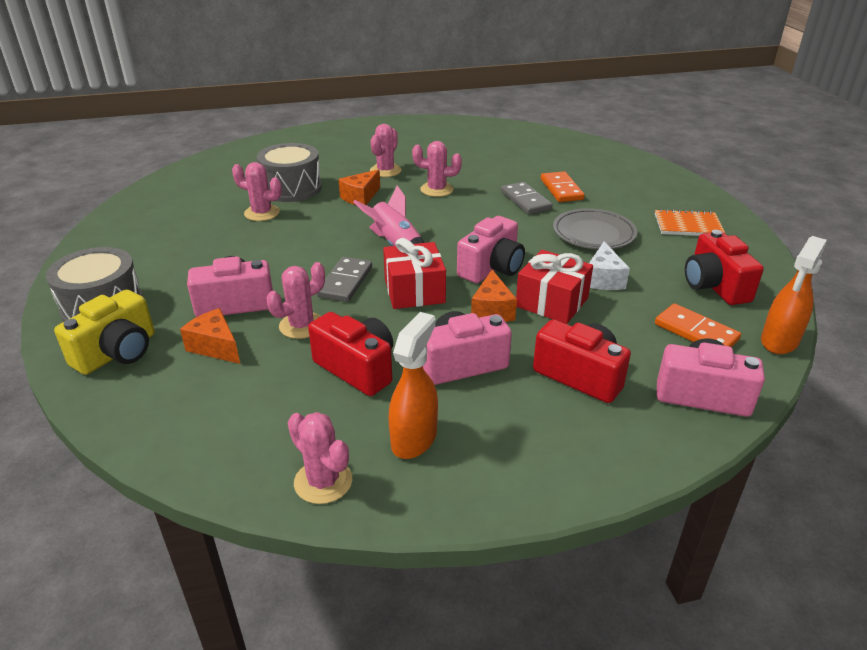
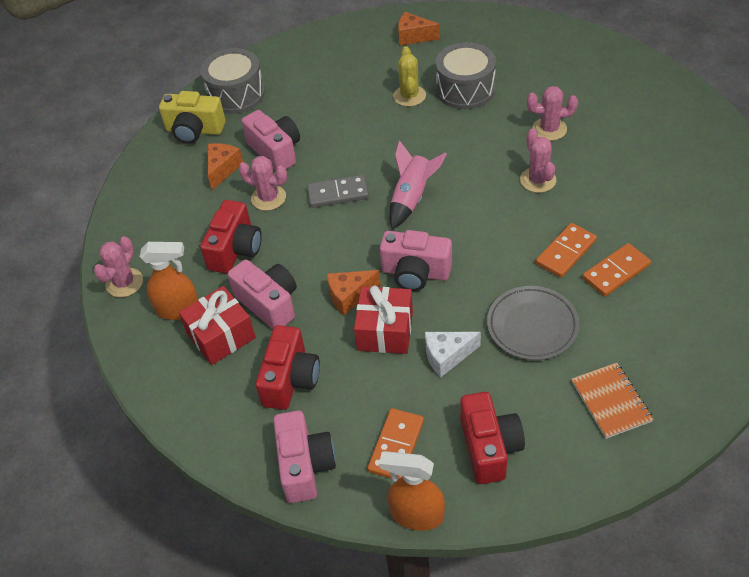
camera: 70 degrees right, 15 degrees up
(262, 213) = (409, 96): pink cactus -> yellow cactus
(361, 197) = (482, 138): orange cheese -> orange cheese (413, 37)
(414, 291) = (349, 238): red gift -> red gift (221, 336)
(525, 201) = (565, 252): grey domino -> orange domino
(714, 286) = (489, 447): red camera -> red camera turned 120 degrees clockwise

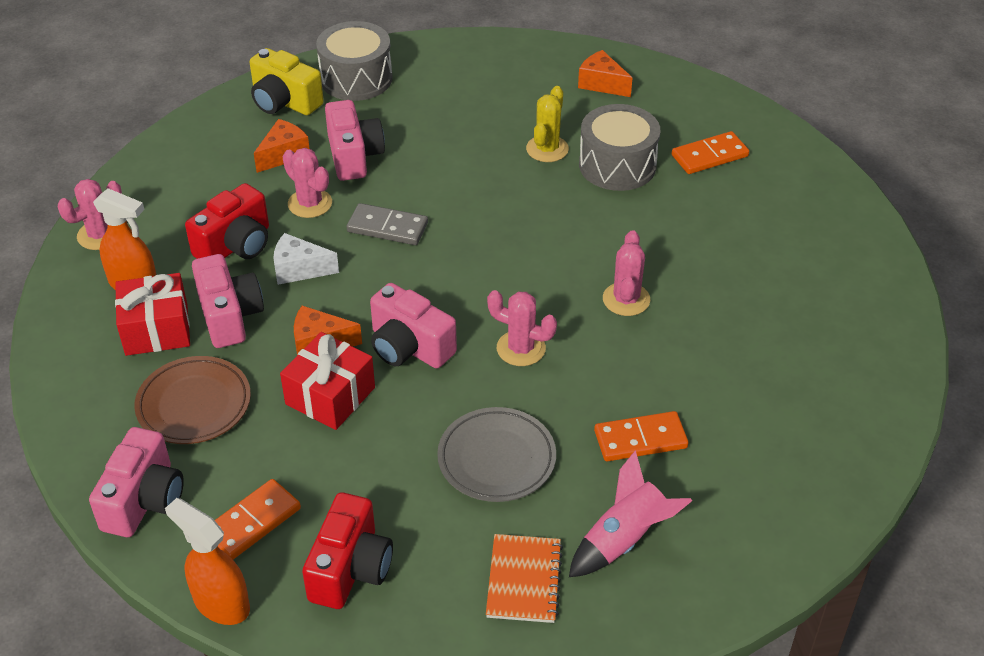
camera: 20 degrees right, 5 degrees down
(290, 379) = (194, 405): red camera -> brown plate
(412, 198) = (465, 264): pink rocket -> pink rocket (624, 540)
(447, 356) = (377, 452): white cheese -> white cheese (299, 269)
(549, 129) = (684, 247): pink cactus -> pink cactus (521, 348)
(565, 252) = (597, 393): orange domino -> orange domino (709, 156)

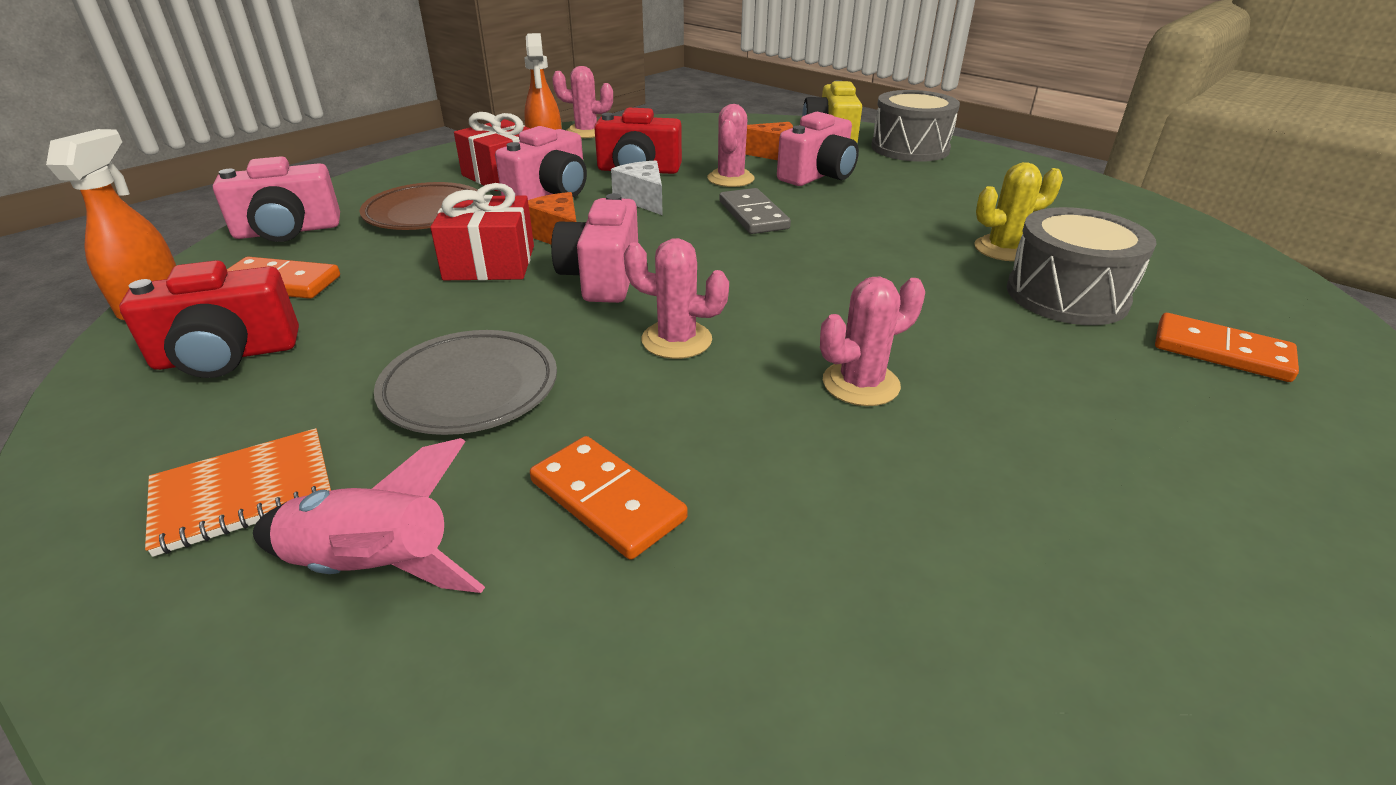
camera: 55 degrees right, 10 degrees down
(521, 348) = (676, 340): pink cactus -> pink cactus turned 60 degrees counterclockwise
(601, 84) = (1160, 243): orange cheese -> none

